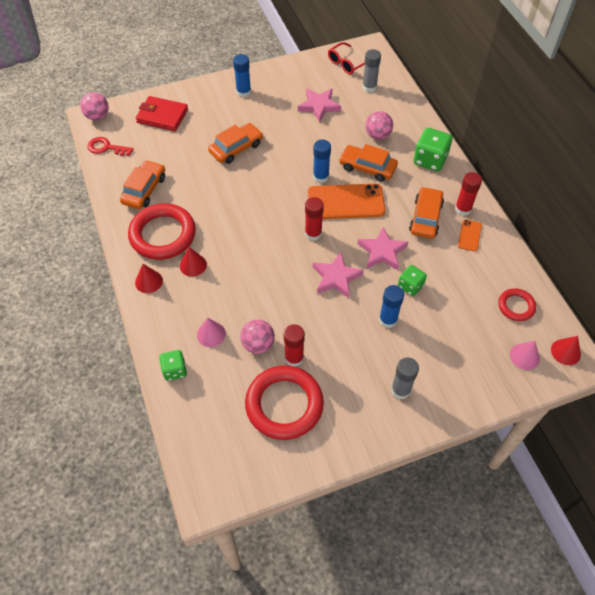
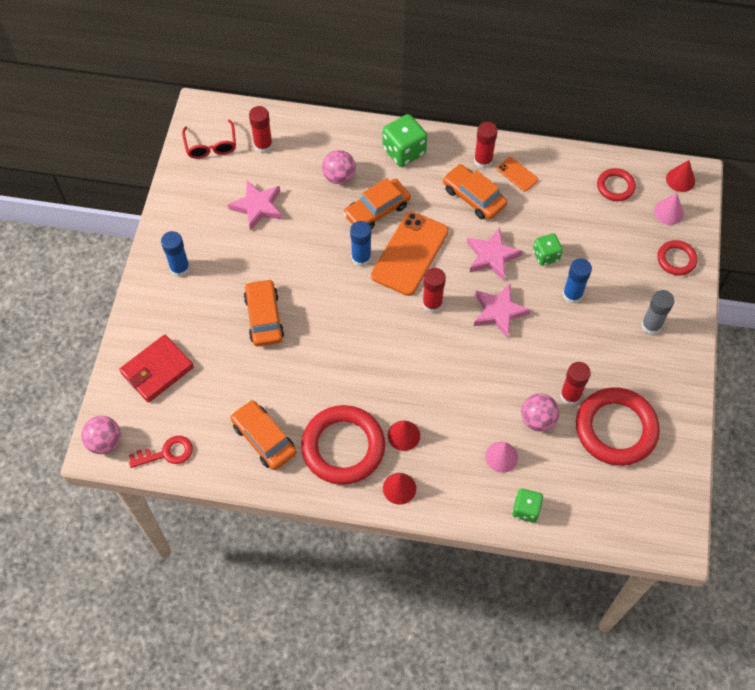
camera: 60 degrees left, 5 degrees up
(106, 148) = (167, 453): red key -> red key turned 150 degrees counterclockwise
(369, 87) = (263, 145): grey glue stick -> red glue stick
(481, 382) = (676, 259): none -> red ring

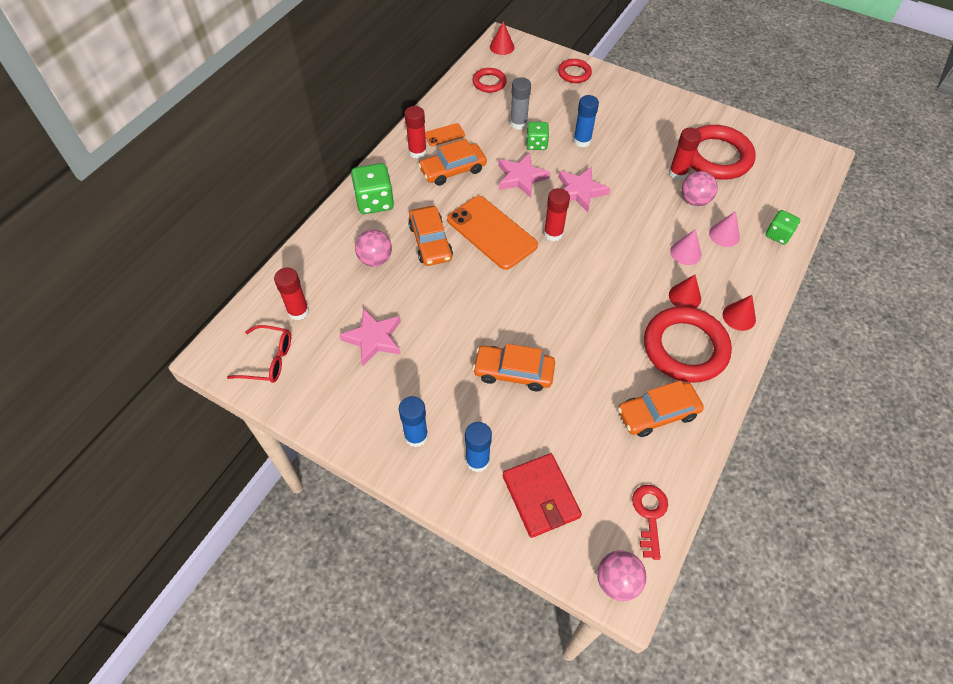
camera: 70 degrees left, 5 degrees down
(361, 258) = (479, 270): blue glue stick -> blue glue stick (477, 460)
(651, 326) = (629, 107): grey glue stick -> grey glue stick (518, 123)
(668, 212) = (528, 63): pink cone -> pink cone (685, 252)

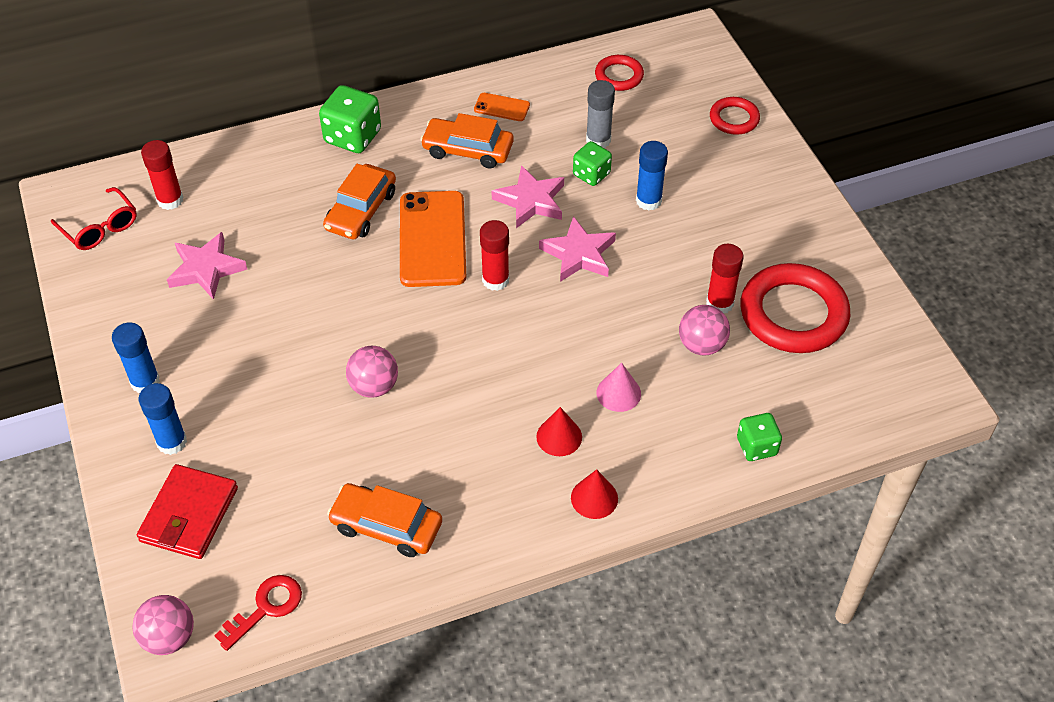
camera: 40 degrees right, 5 degrees down
(375, 259) = (290, 194): pink ball -> pink ball (374, 386)
(417, 152) = (453, 109): red glue stick -> none
(502, 47) = (682, 42): red cone -> none
(513, 372) = (295, 387): orange car -> none
(685, 348) = (494, 486): red ring -> none
(724, 235) = (689, 404): pink cone -> none

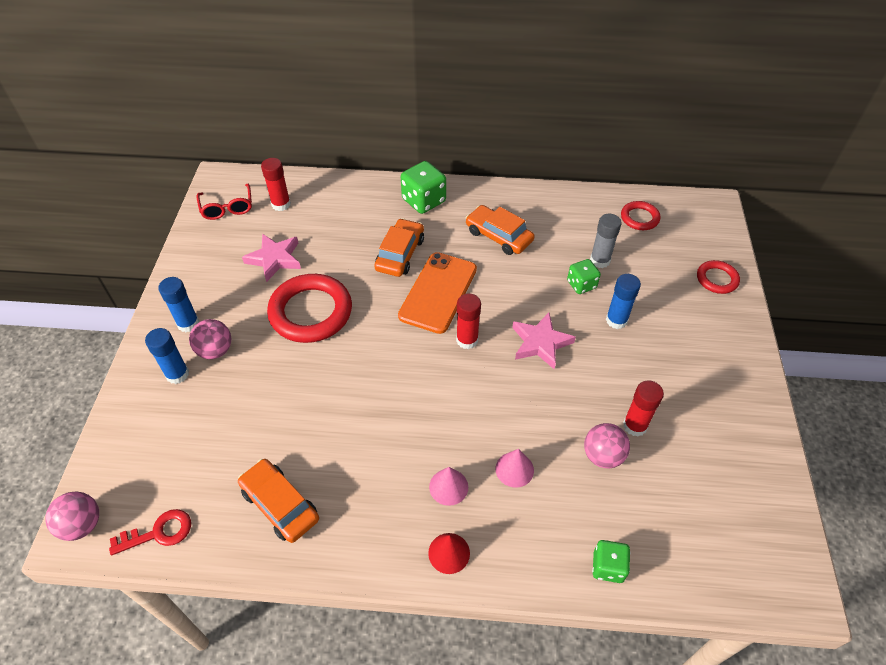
camera: 25 degrees right, 0 degrees up
(189, 515) = (154, 434): red wallet -> none
(361, 210) = (400, 254): orange car -> orange car turned 150 degrees clockwise
(374, 386) = (335, 388): pink ball -> pink ball (215, 350)
(502, 107) = (539, 213): orange phone -> none
(531, 201) = (525, 289): pink star -> none
(559, 437) = (448, 487): red cone -> pink cone
(793, 314) = (694, 459): red ring -> red ring (311, 312)

